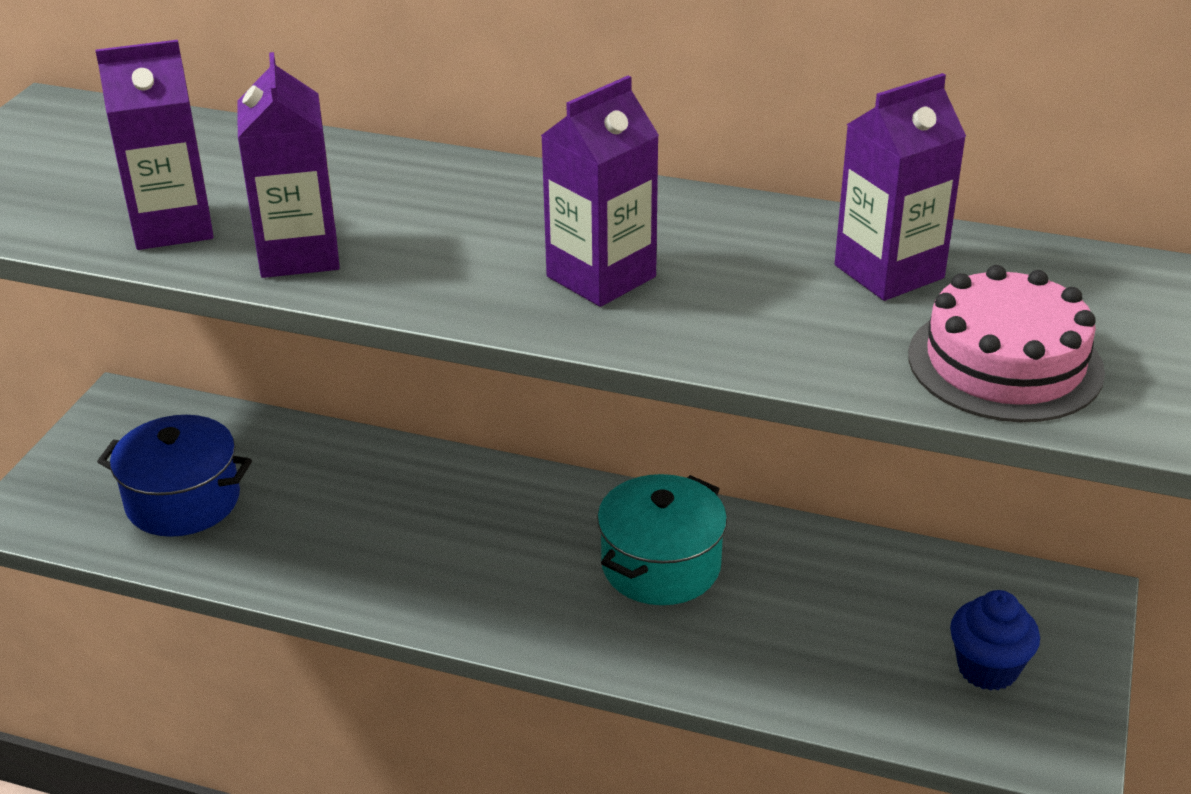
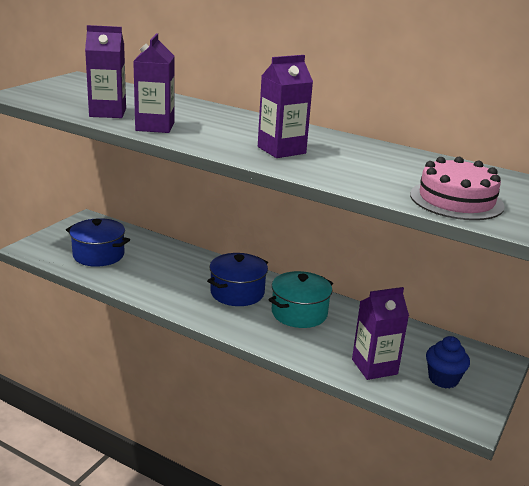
camera: 10 degrees right, 10 degrees down
(517, 539) = (237, 293): none -> blue pot
(889, 272) = (414, 166): purple carton -> purple carton (374, 367)

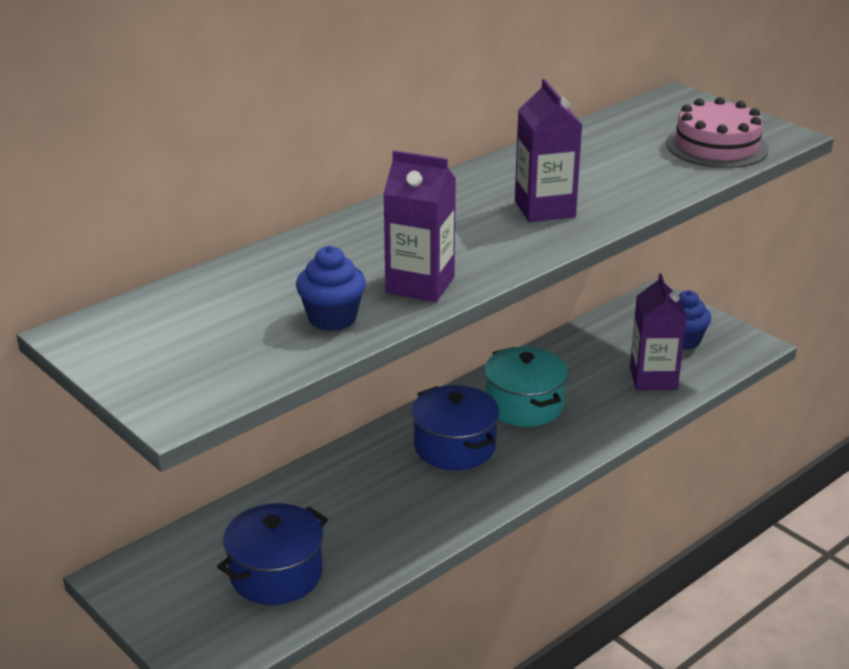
camera: 70 degrees left, 5 degrees up
(108, 113) = (332, 318): purple carton -> blue cupcake

